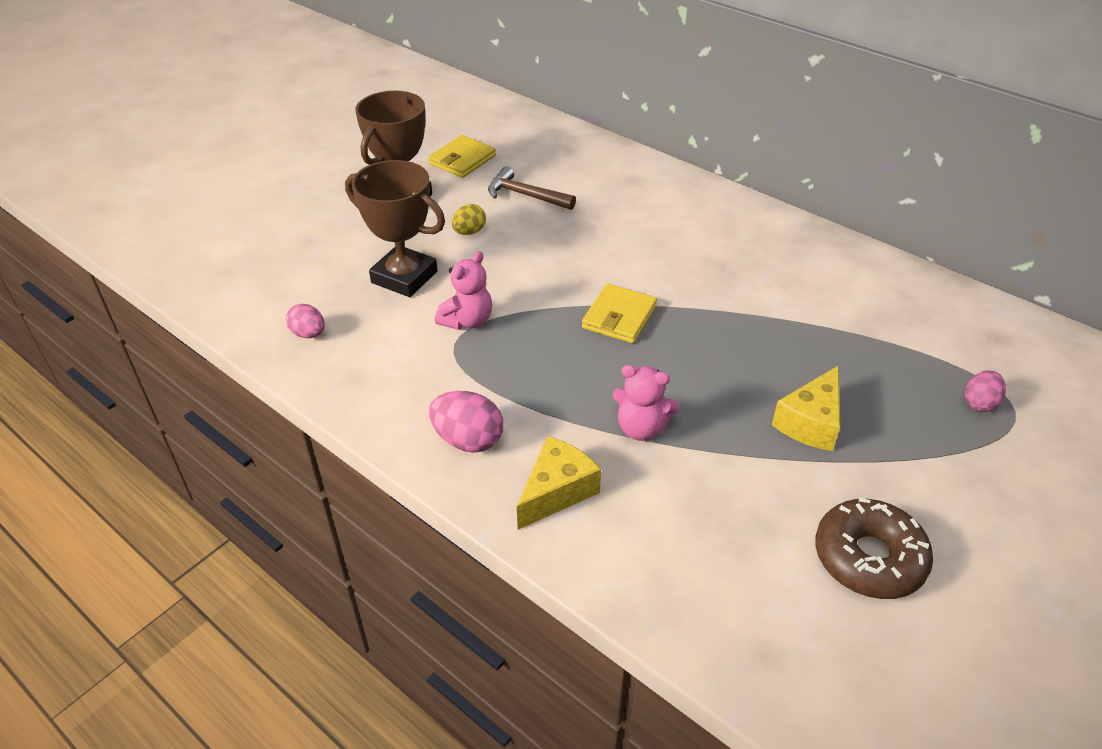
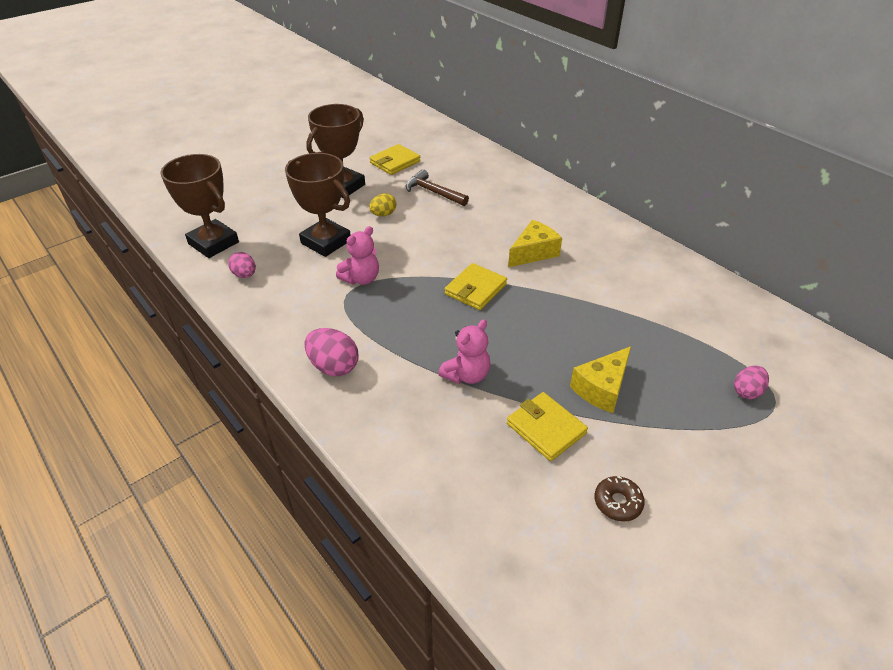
camera: 10 degrees right, 0 degrees up
(250, 296) = (213, 243): none -> brown trophy
(557, 491) = (387, 414): yellow cheese -> yellow cheese (533, 252)
(641, 428) = (466, 375): pink teddy bear -> pink teddy bear turned 75 degrees counterclockwise
(758, 481) = (546, 428): none -> yellow wallet
(869, 558) = (617, 502): brown donut -> brown donut, size x0.54

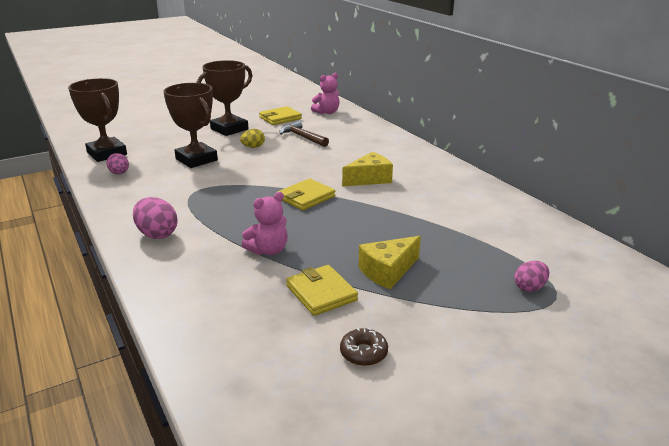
camera: 10 degrees right, 15 degrees down
(361, 279) = (212, 183): pink teddy bear -> pink teddy bear (327, 112)

